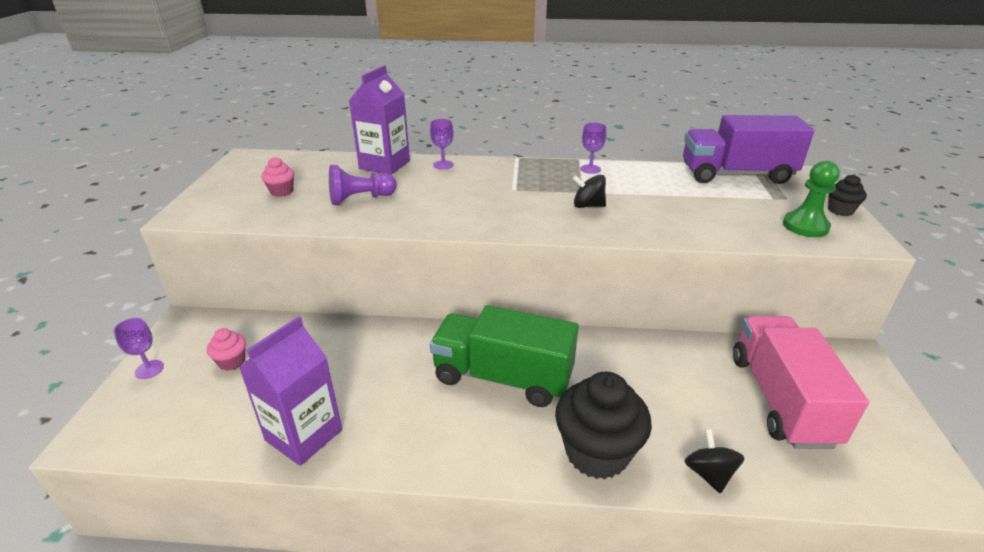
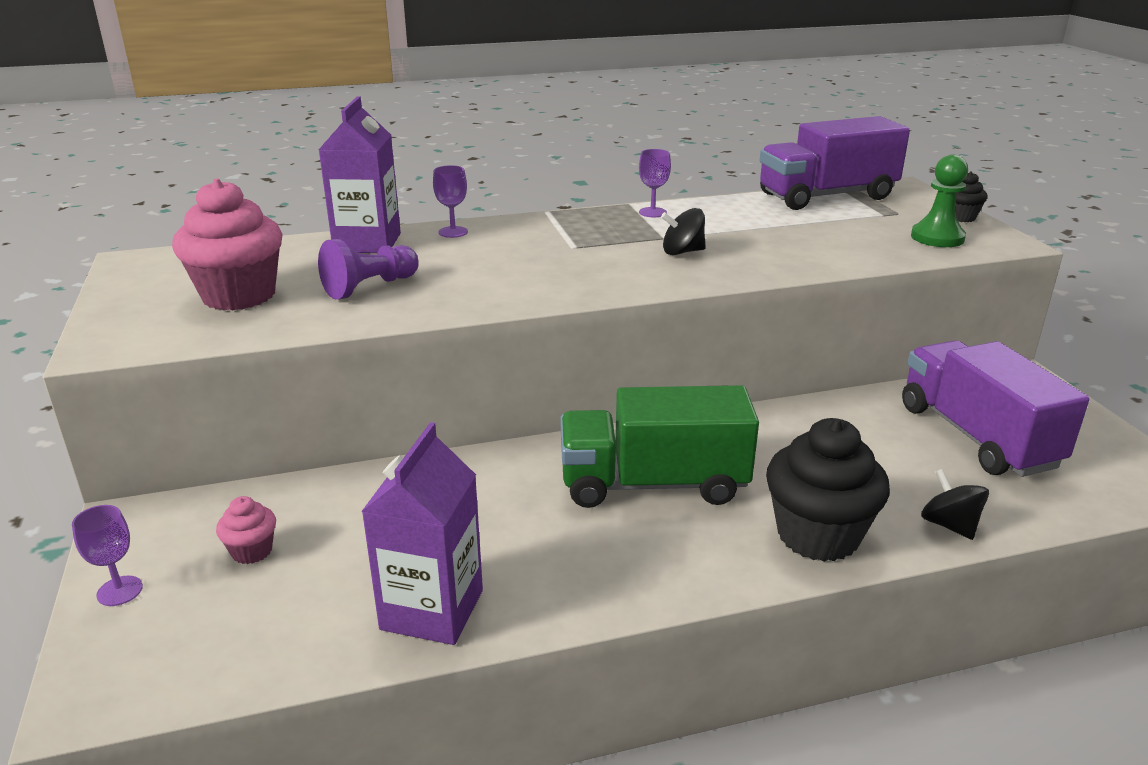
camera: 20 degrees left, 5 degrees down
(281, 191) = (239, 295): pink cupcake -> pink cupcake, size x2.10
(780, 399) = (976, 436): pink truck -> purple truck

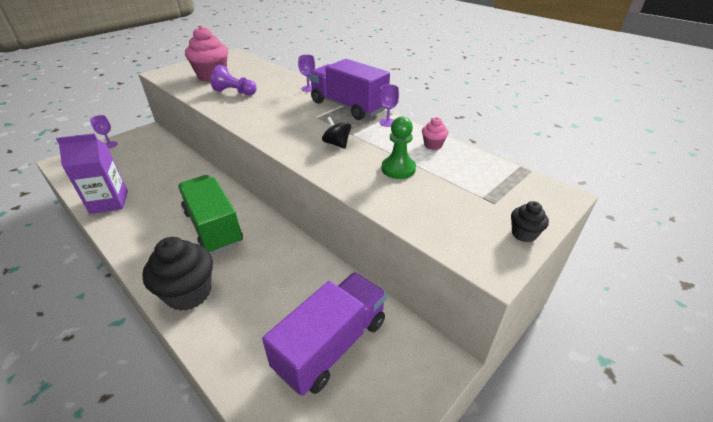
camera: 60 degrees right, 10 degrees up
(252, 551) = (135, 156): pink cupcake -> pink cupcake (433, 145)
(367, 243) = (280, 78): purple carton -> none
(826, 196) = (490, 168): purple truck -> purple truck (348, 106)
(937, 237) = (462, 229): green pawn -> green pawn (398, 169)
(949, 525) = (217, 347): black spinning top -> none

